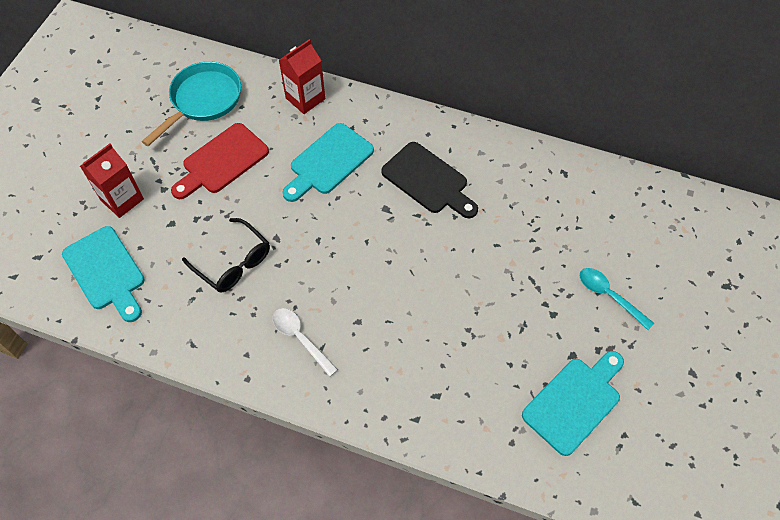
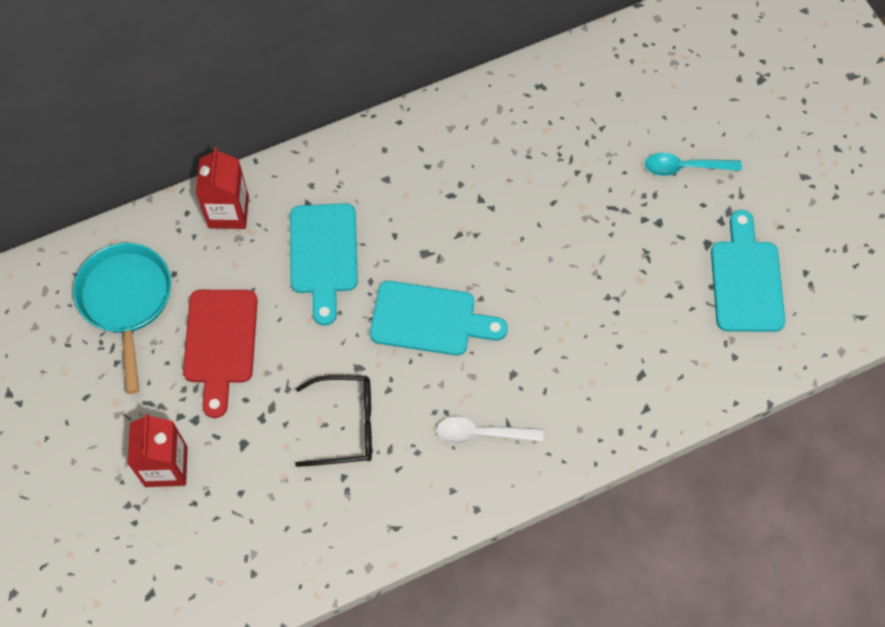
camera: 45 degrees left, 5 degrees up
(106, 271) = (236, 543): turquoise cutting board -> turquoise cutting board (429, 319)
(428, 180) = (433, 194): black cutting board -> none

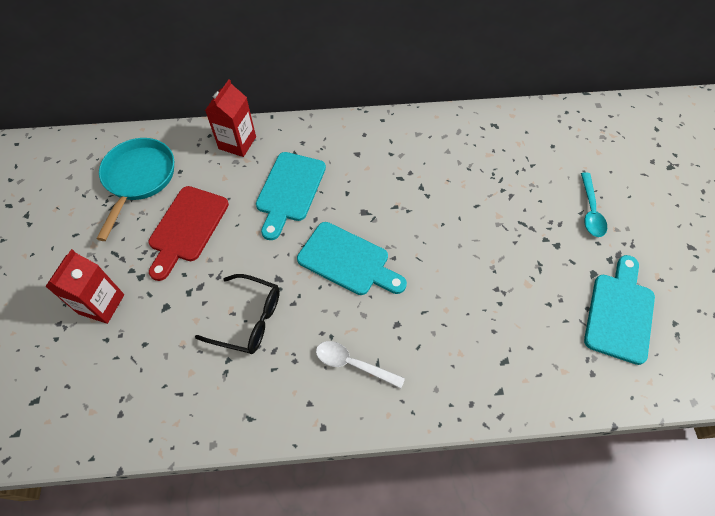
camera: 20 degrees right, 5 degrees down
(684, 167) = (590, 211): turquoise spoon -> turquoise spoon turned 105 degrees counterclockwise

